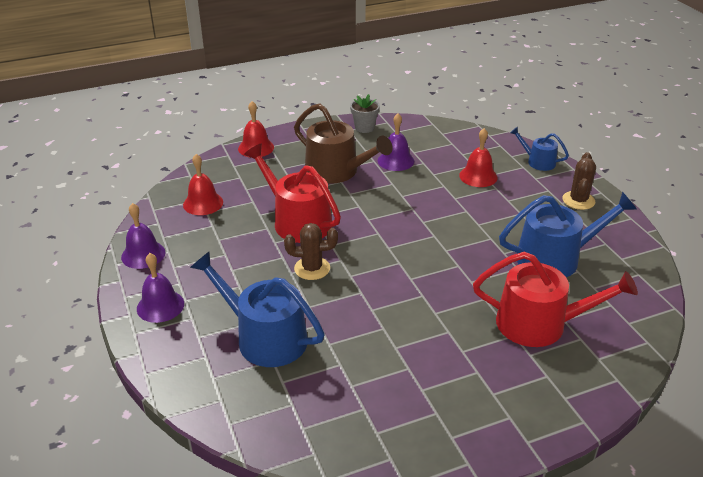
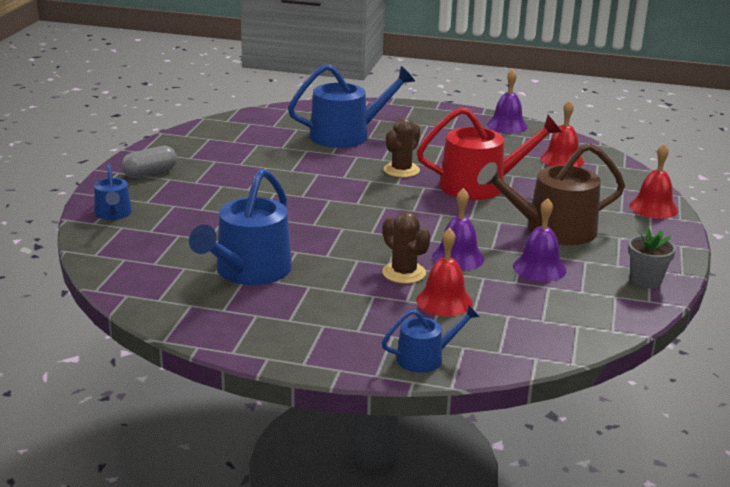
camera: 125 degrees right, 10 degrees down
(160, 306) = (432, 117): purple bell -> purple bell (458, 257)
(500, 416) = (150, 173): none -> grey capsule
(540, 324) = (192, 223): red watering can -> none
(578, 200) = (311, 338): brown cactus -> brown cactus (404, 273)
(590, 380) = (113, 214): none -> blue watering can

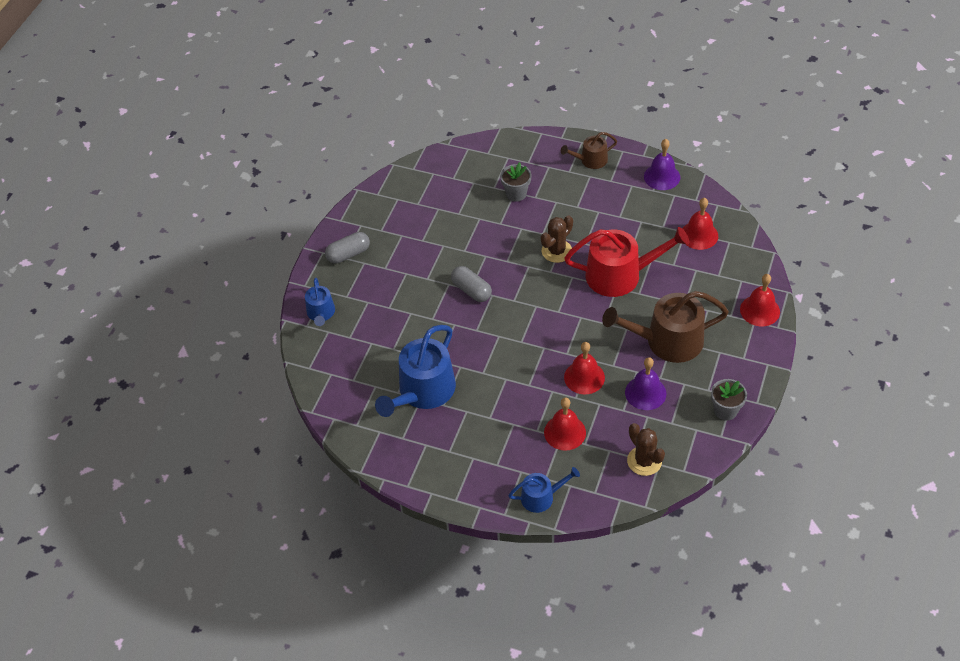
camera: 10 degrees right, 25 degrees up
(303, 196) = (471, 290): none -> grey capsule
(347, 135) = (516, 194): blue watering can -> grey flower pot
(404, 273) = (539, 396): brown cactus -> brown cactus (644, 461)
(425, 116) = (590, 160): none -> brown watering can
(458, 257) = (584, 377): purple bell -> red bell

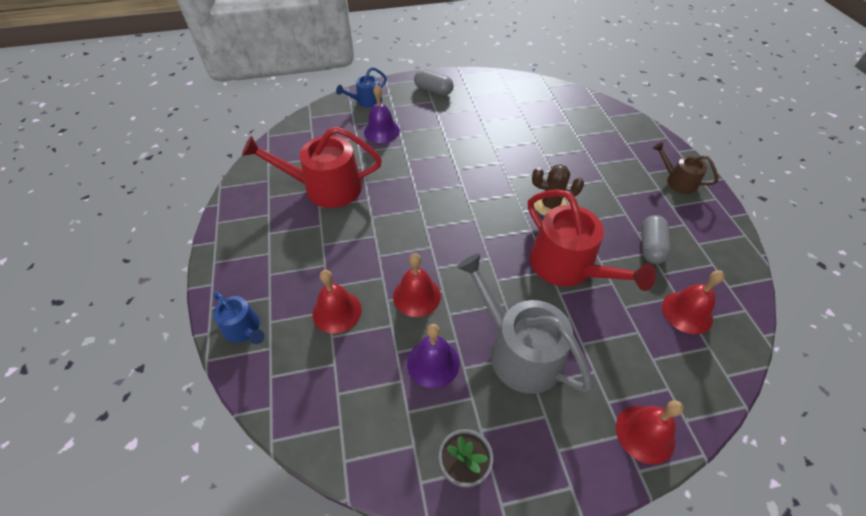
camera: 55 degrees right, 0 degrees up
(423, 391) = (325, 187): blue watering can -> red watering can
(471, 290) = (456, 170): grey capsule -> grey capsule (651, 246)
(516, 194) = (585, 151): grey flower pot -> none
(644, 461) = (337, 408): brown cactus -> none
(662, 176) = (723, 243): purple bell -> purple bell (381, 131)
(667, 341) = (518, 350): brown watering can -> grey watering can

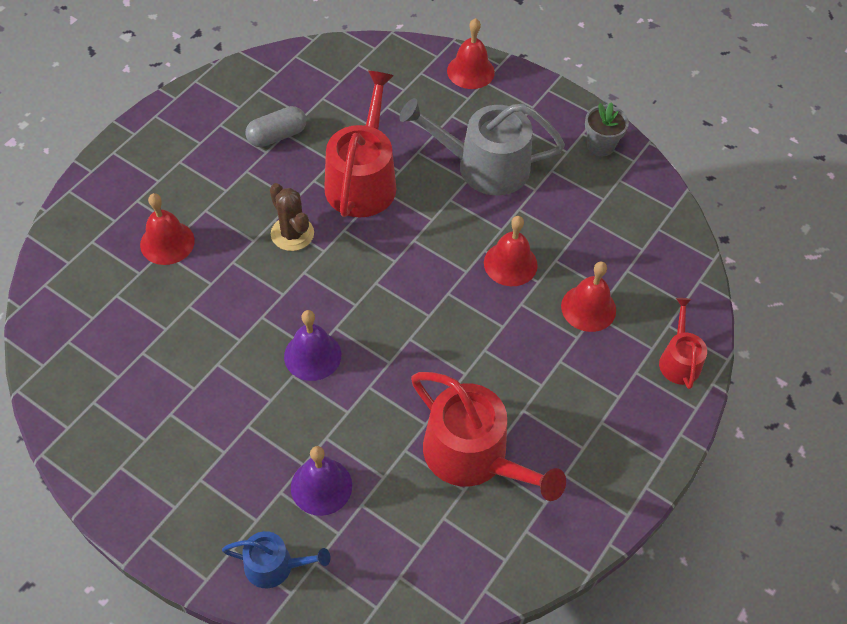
camera: 135 degrees left, 5 degrees up
(244, 329) = (679, 360): blue watering can -> red watering can
(433, 90) = (172, 498): grey capsule -> none
(433, 363) = (553, 210): purple bell -> purple bell (312, 355)
(518, 350) = (484, 166): grey watering can -> grey watering can turned 90 degrees clockwise
(678, 181) = (152, 152): brown watering can -> none
(687, 312) = (334, 87): red bell -> red bell (167, 242)

